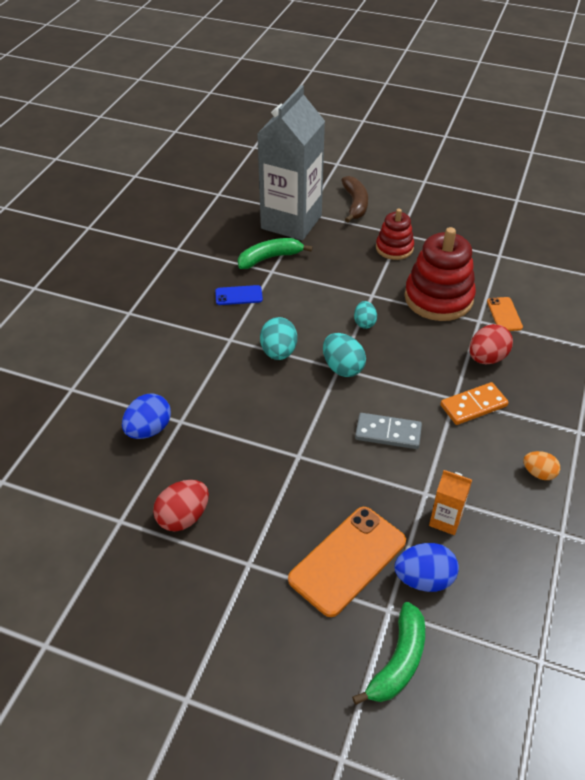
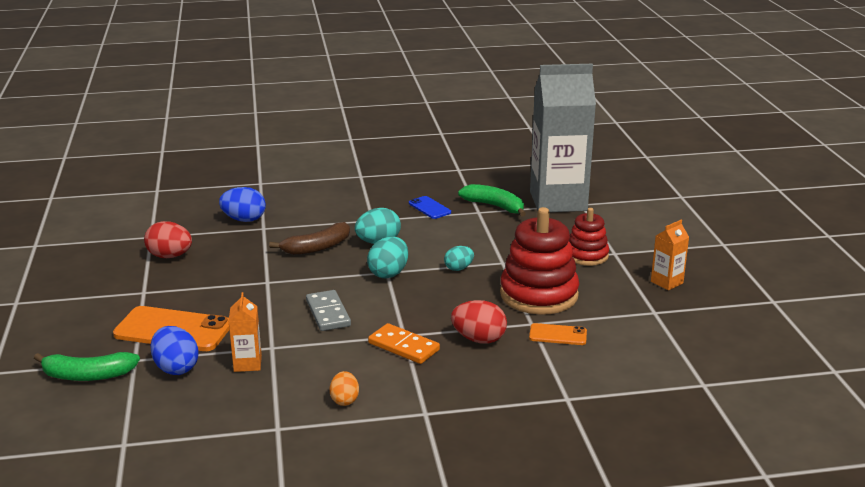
camera: 60 degrees right, 20 degrees down
(355, 204) = (628, 221): brown banana -> brown banana (317, 248)
(461, 230) = (666, 282): none -> orange carton
(504, 314) = (558, 335): orange phone -> orange phone turned 45 degrees clockwise

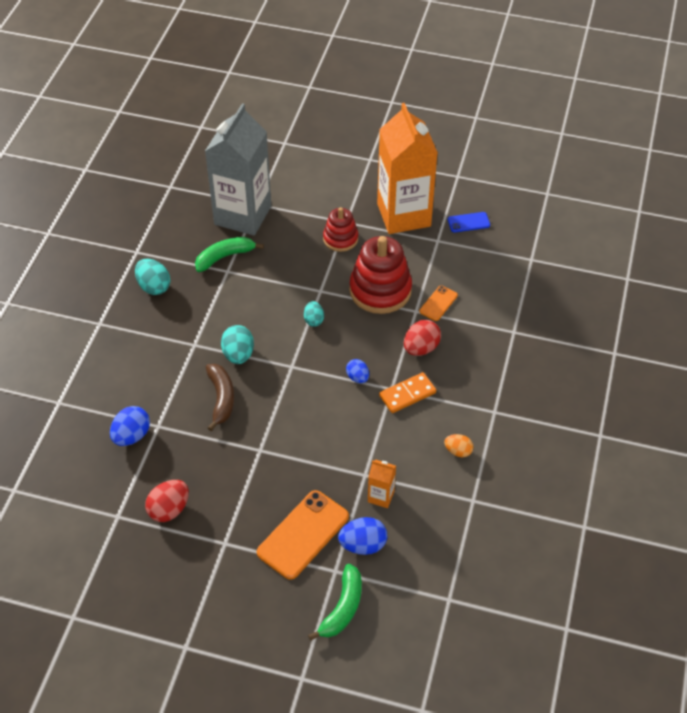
camera: 65 degrees left, 25 degrees up
(328, 313) = (335, 424): grey domino -> none
(388, 273) = (295, 366): turquoise egg -> turquoise egg (154, 286)
(402, 311) = (357, 377): none -> blue egg
(429, 208) = (198, 299): blue phone -> blue phone (468, 222)
(666, 282) = (403, 215): orange carton -> orange carton, size x2.47

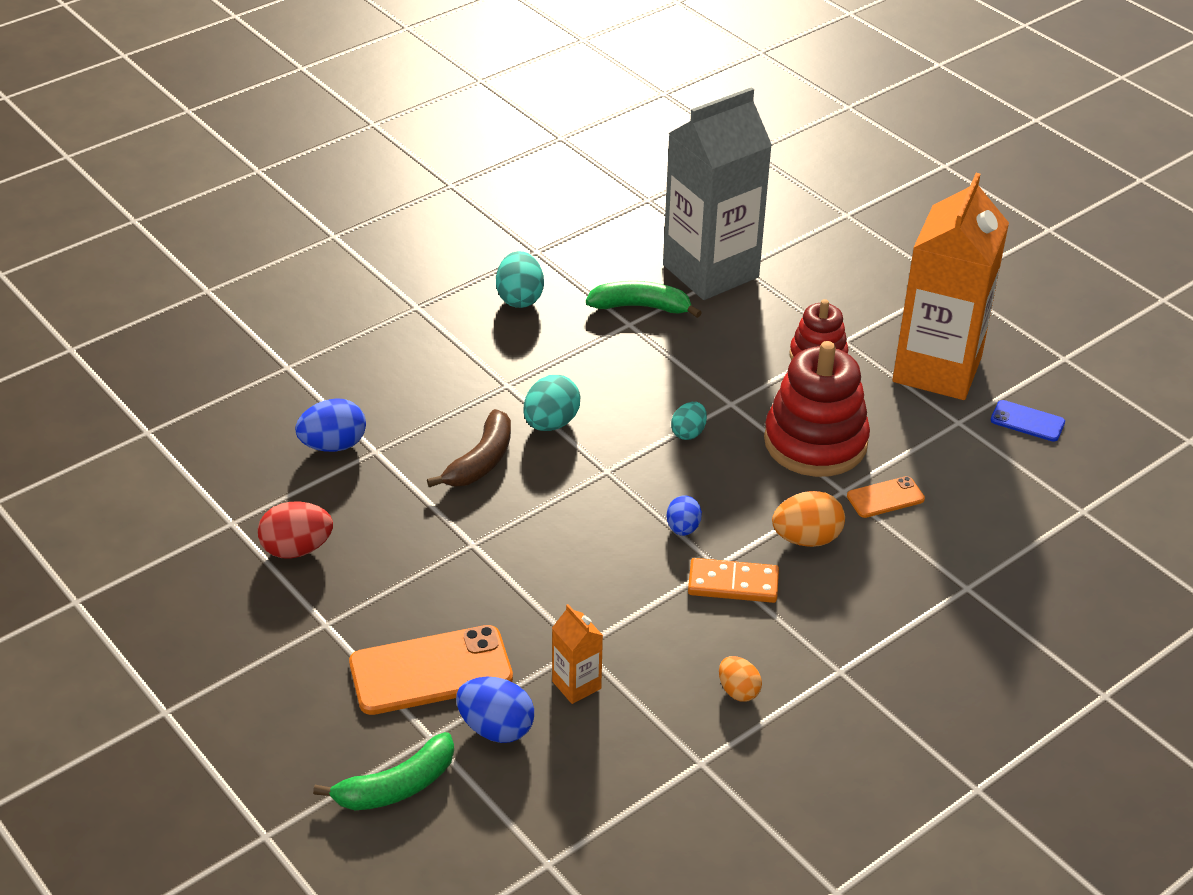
camera: 35 degrees right, 10 degrees down
(421, 348) = (806, 539): red egg -> orange egg

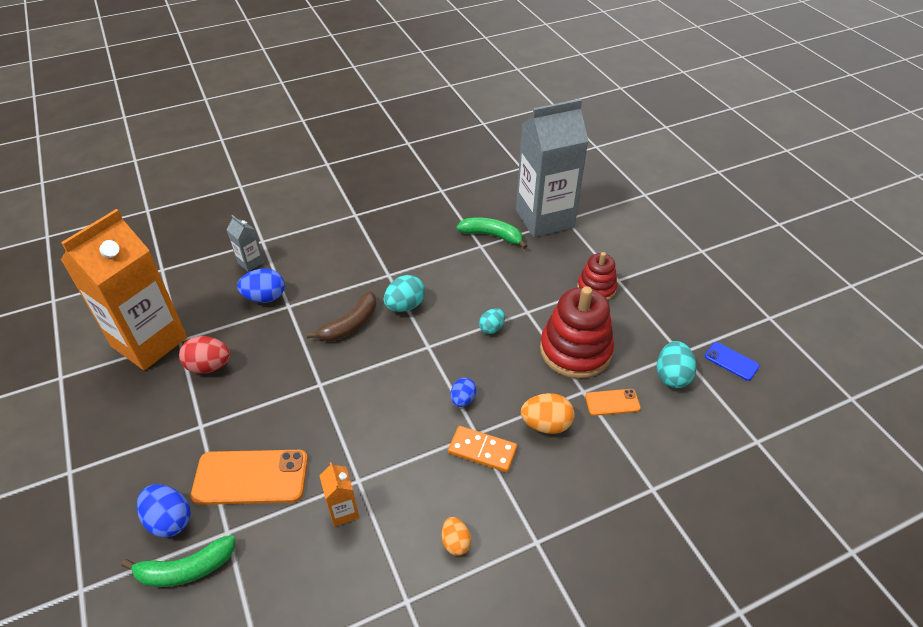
camera: 15 degrees right, 5 degrees up
(284, 400) = (250, 262): none -> grey carton
(496, 728) = (274, 535): blue egg -> blue egg (169, 520)
(520, 298) = (419, 218): turquoise egg -> turquoise egg (672, 376)
(937, 369) = (676, 311): orange carton -> orange carton (149, 342)

